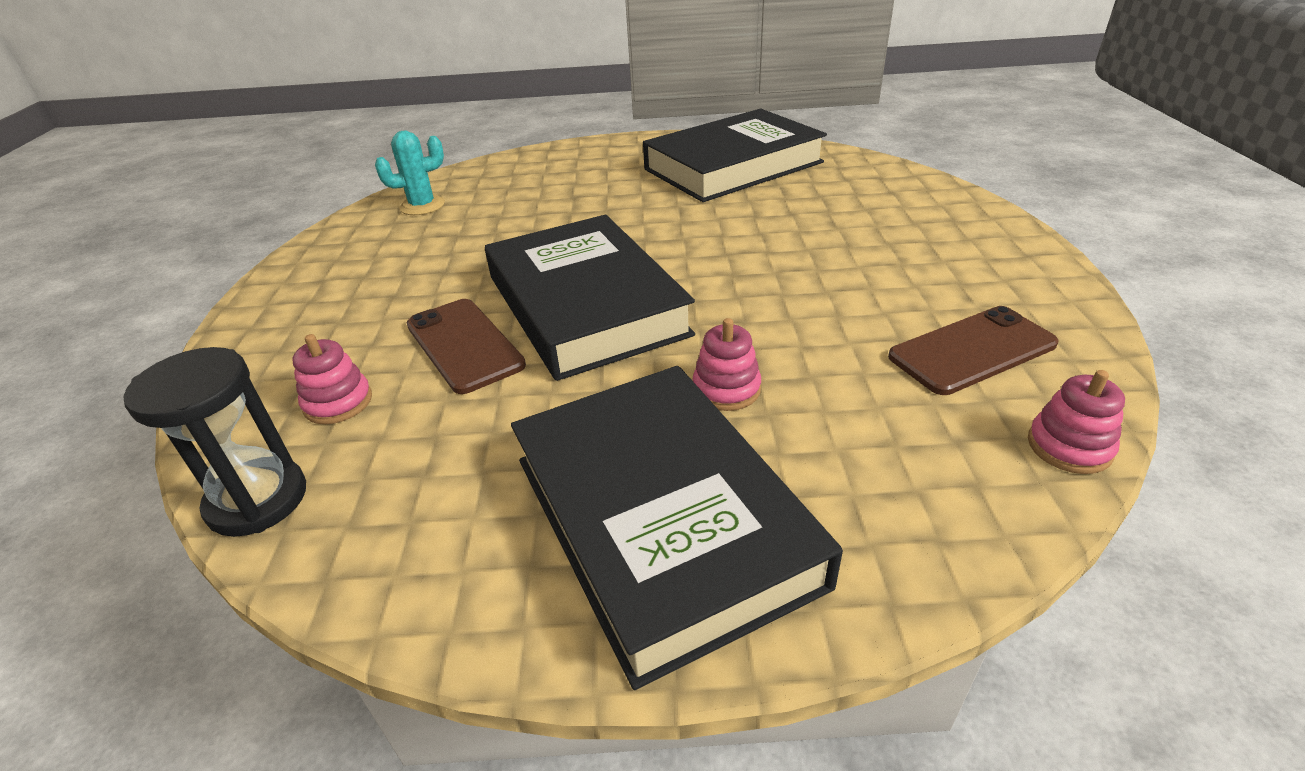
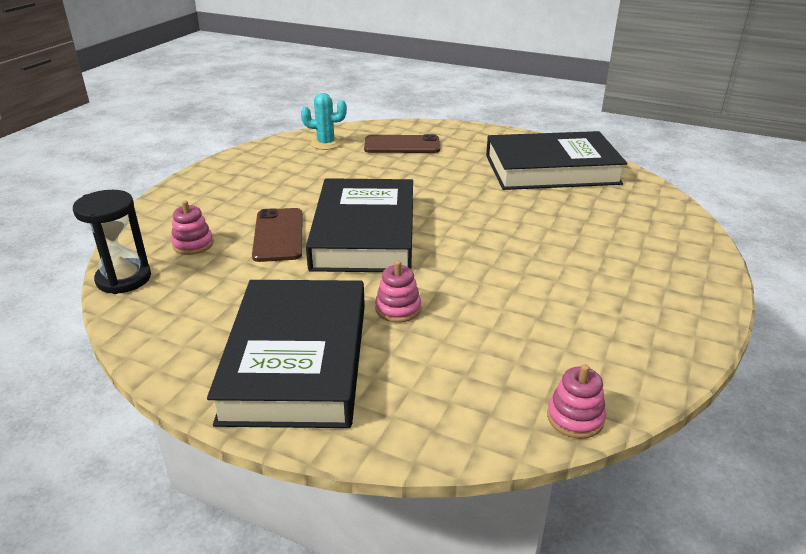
camera: 25 degrees right, 5 degrees down
(972, 350) = (580, 341): brown phone -> brown phone (402, 145)

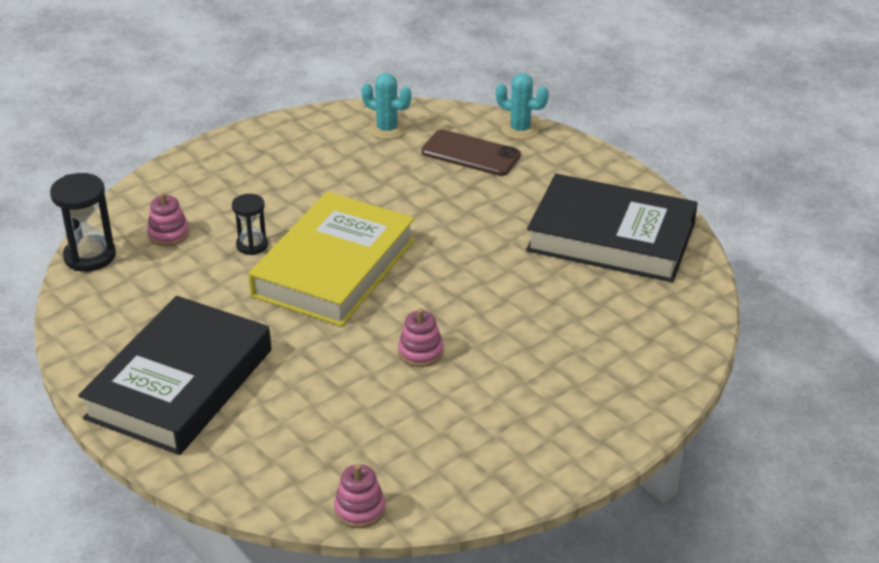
camera: 25 degrees right, 5 degrees up
(278, 235) = (252, 245): brown phone -> black hourglass
(365, 234) = (334, 268): black book -> yellow book
(398, 309) = (299, 362): pink stacking toy -> pink stacking toy (420, 352)
(423, 127) = (520, 129): none -> turquoise cactus

